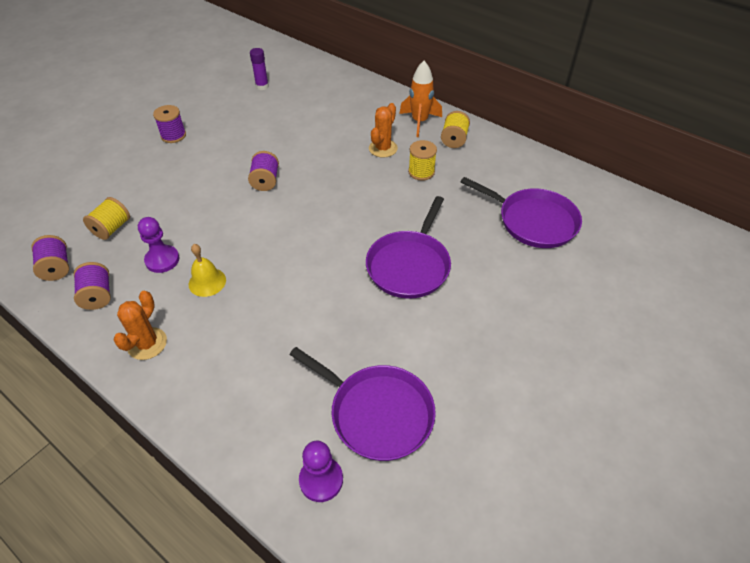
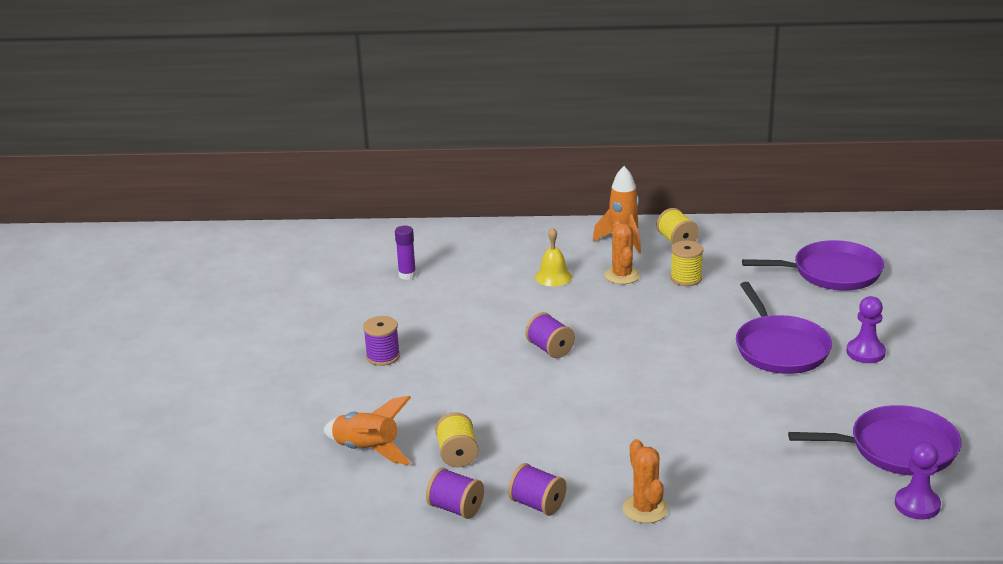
camera: 35 degrees left, 20 degrees down
(76, 196) = (367, 450): none -> orange rocket
(162, 260) = (554, 451): purple pawn -> purple pawn (865, 352)
(207, 282) = (624, 444): yellow bell -> yellow bell (553, 277)

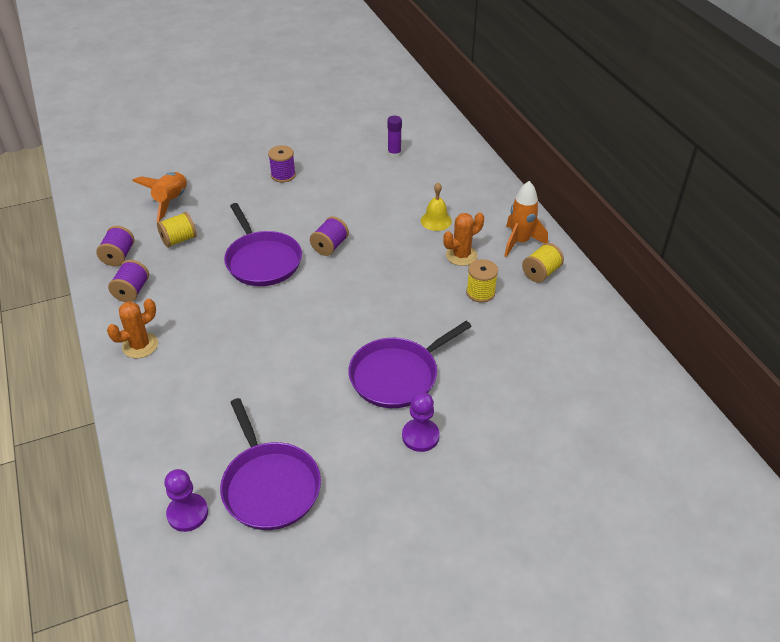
camera: 65 degrees right, 15 degrees up
(832, 273) = (554, 386): purple pan -> purple pan (262, 260)

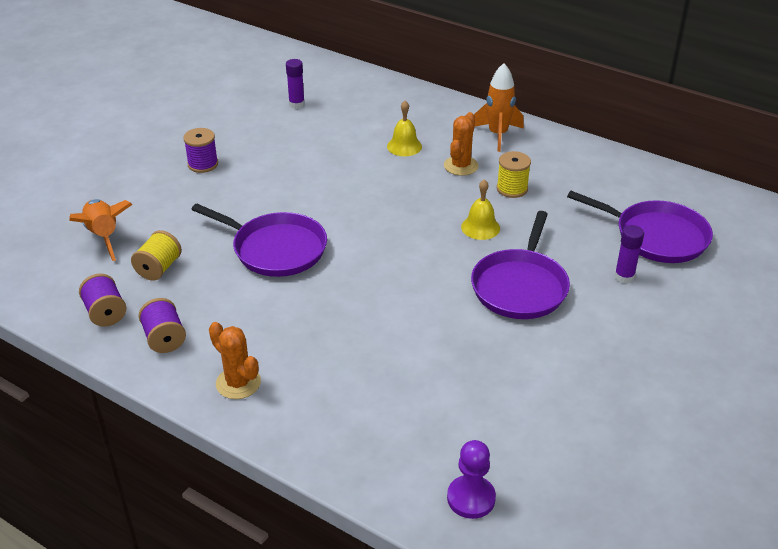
camera: 35 degrees left, 5 degrees down
(140, 345) = (238, 383): orange cactus -> orange cactus turned 60 degrees counterclockwise
(269, 485) = (517, 432): purple pan -> purple pan (656, 236)
(330, 246) = (329, 208): purple spool -> none
(420, 313) = (480, 227): none -> yellow bell
(420, 436) = (595, 324): purple pawn -> none
(487, 410) = (624, 277): none -> purple glue stick
(541, 273) = (543, 152): yellow spool -> none

